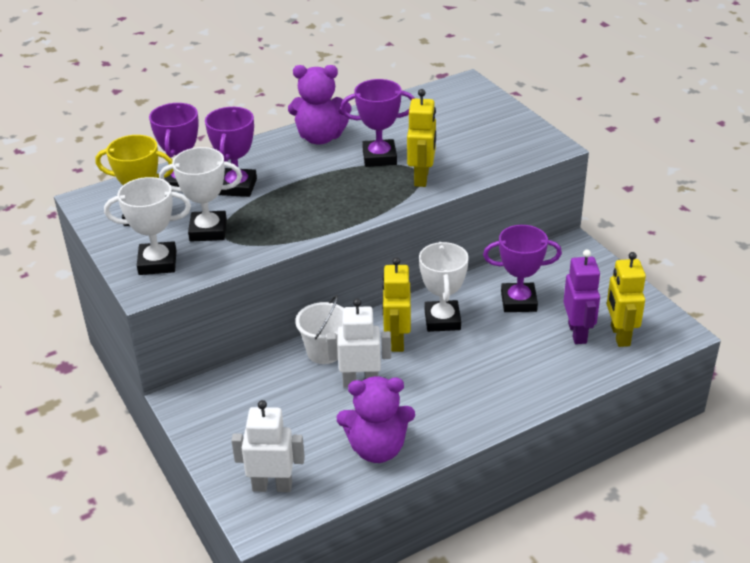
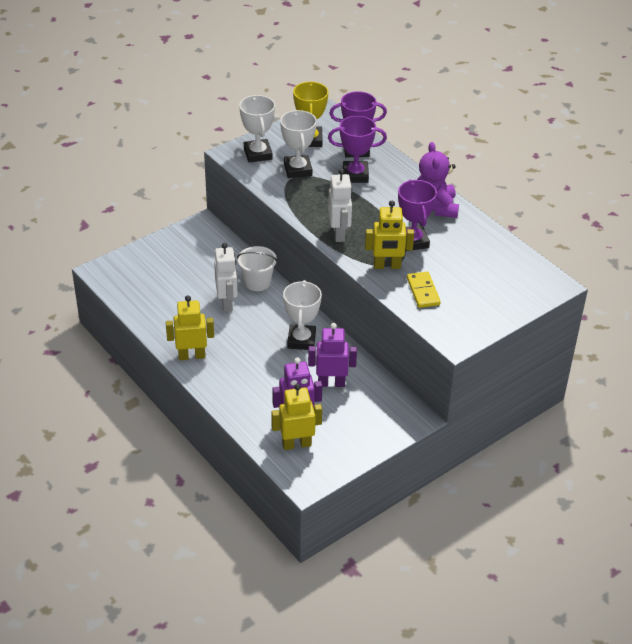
camera: 80 degrees right, 5 degrees up
(272, 486) = (129, 273): white robot -> white robot (339, 233)
(377, 448) = (163, 316): purple teddy bear -> none
(397, 340) = (274, 317): yellow robot -> yellow robot (191, 356)
(442, 320) = (301, 340): white trophy -> white trophy turned 75 degrees counterclockwise
(469, 158) = (423, 291): none -> yellow domino
(518, 301) = (331, 383): purple trophy -> purple robot

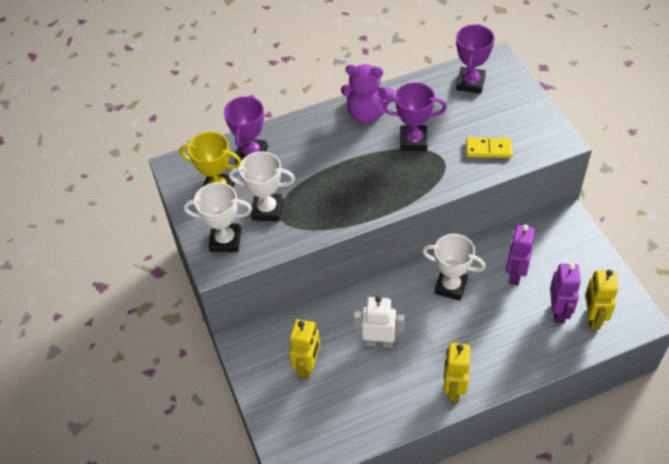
camera: 70 degrees left, 10 degrees up
(257, 282) = (354, 309): white bucket -> none
(339, 233) = (386, 195): white robot -> none
(355, 175) = (294, 164): purple trophy -> purple trophy (470, 83)
(387, 266) = (446, 168): yellow robot -> yellow robot (308, 366)

